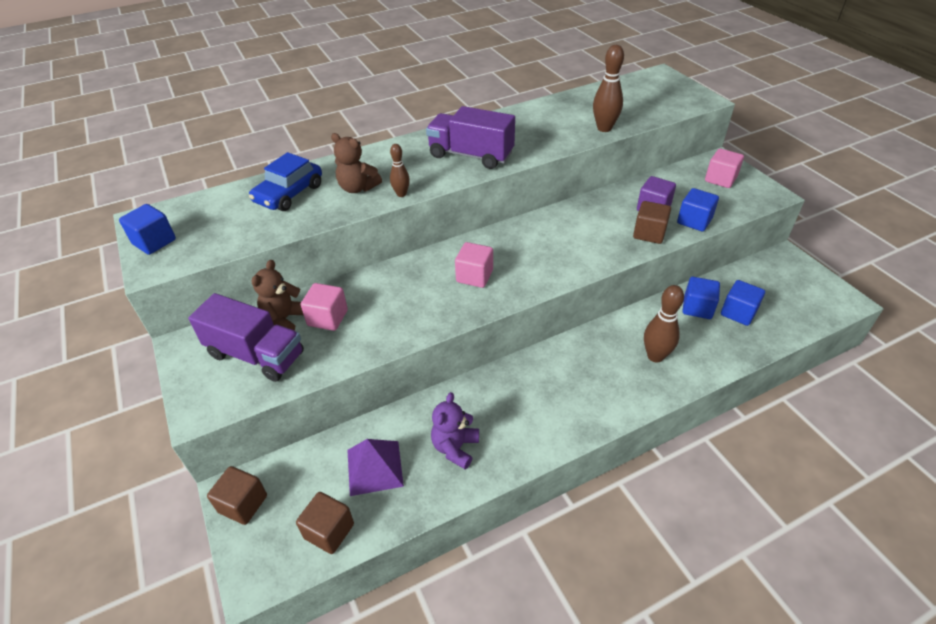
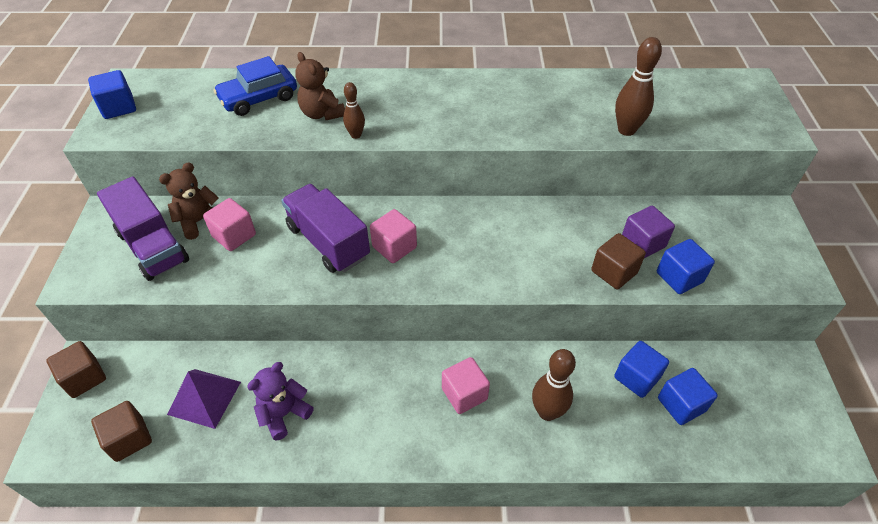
camera: 25 degrees right, 5 degrees up
(471, 155) = (457, 114): purple truck -> purple truck (328, 242)
(720, 179) = (754, 237): pink cube -> pink cube (464, 394)

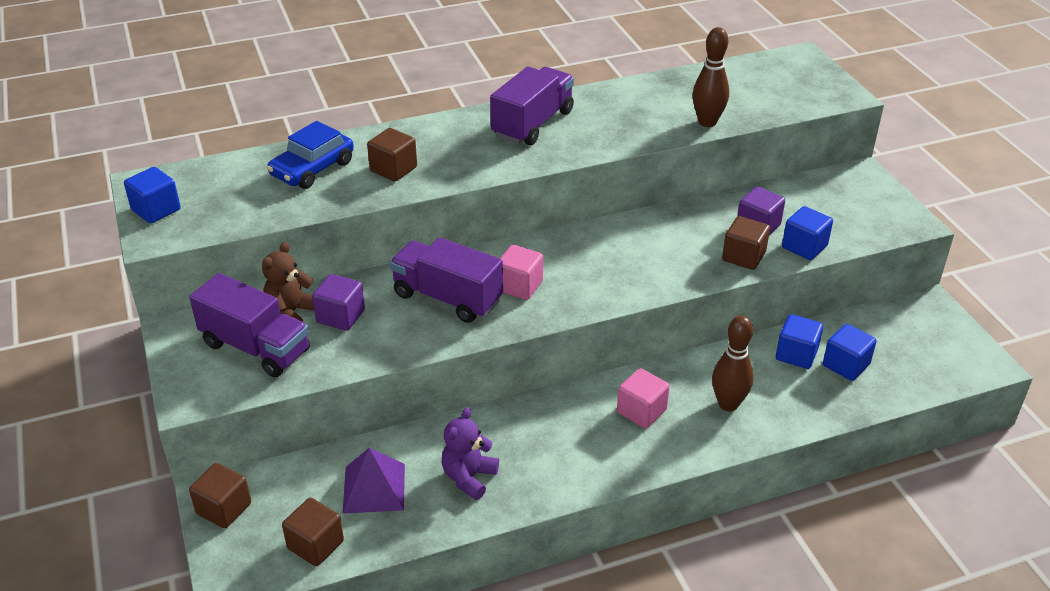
camera: 20 degrees left, 10 degrees down
(234, 236) = (340, 316): pink cube -> purple cube
(322, 114) = (393, 169): brown teddy bear -> brown cube
(356, 135) = (443, 181): brown bowling pin -> none
(464, 97) = (533, 124): none -> purple truck

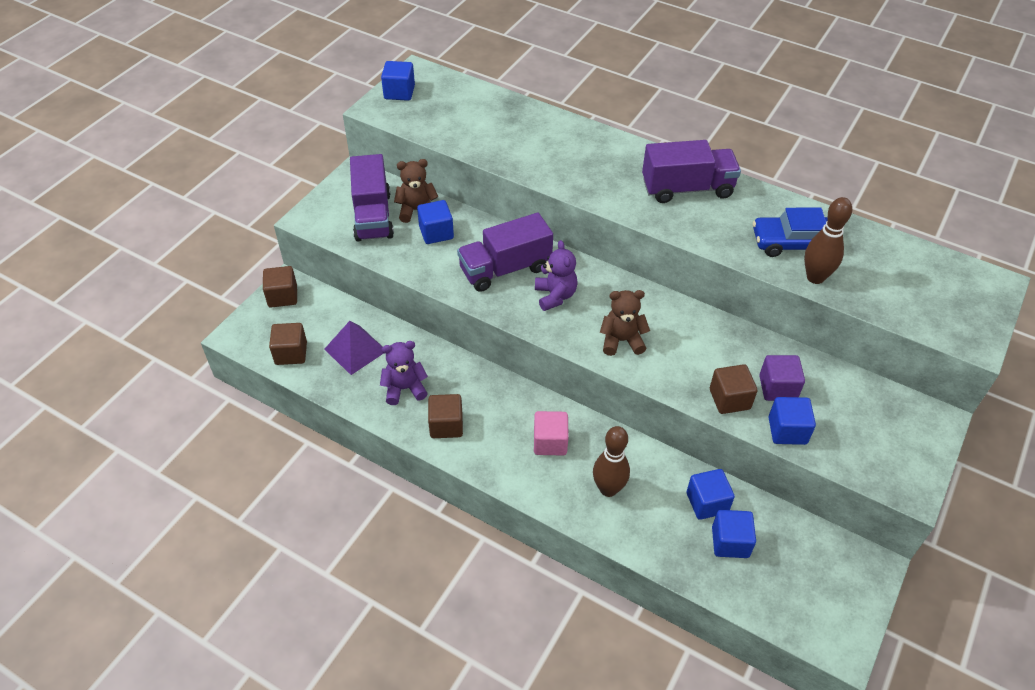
camera: 50 degrees right, 10 degrees up
(312, 169) = (510, 124): blue car -> blue car (791, 243)
(340, 316) = (436, 233): purple cube -> blue cube
(393, 169) = (553, 157): brown cube -> brown cube (446, 425)
(447, 298) = (505, 269): purple truck -> purple truck turned 105 degrees counterclockwise
(519, 286) = (555, 296): pink cube -> purple teddy bear
(617, 277) = (621, 341): none -> brown teddy bear

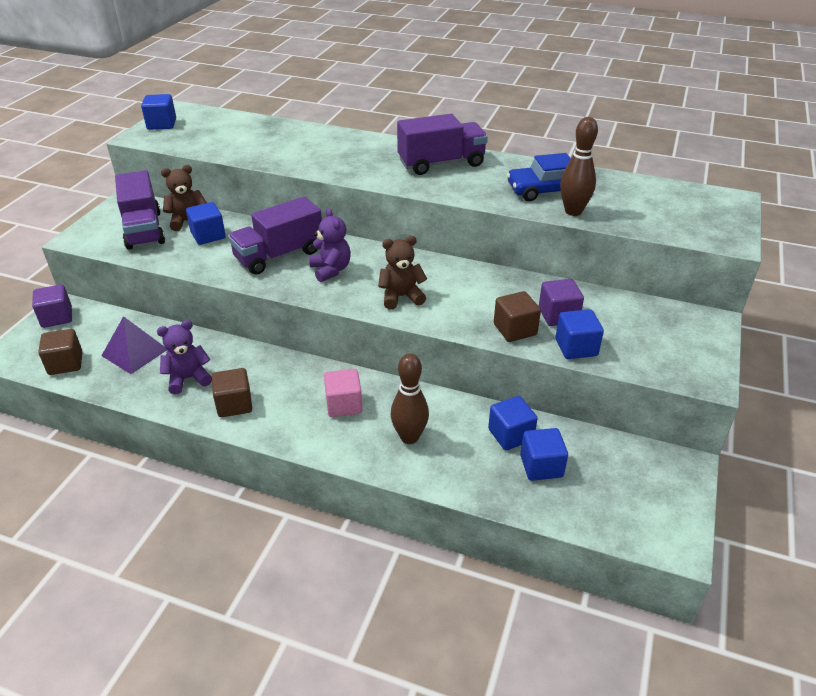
camera: 10 degrees left, 10 degrees down
(282, 296) = (57, 317): brown cube -> purple cube

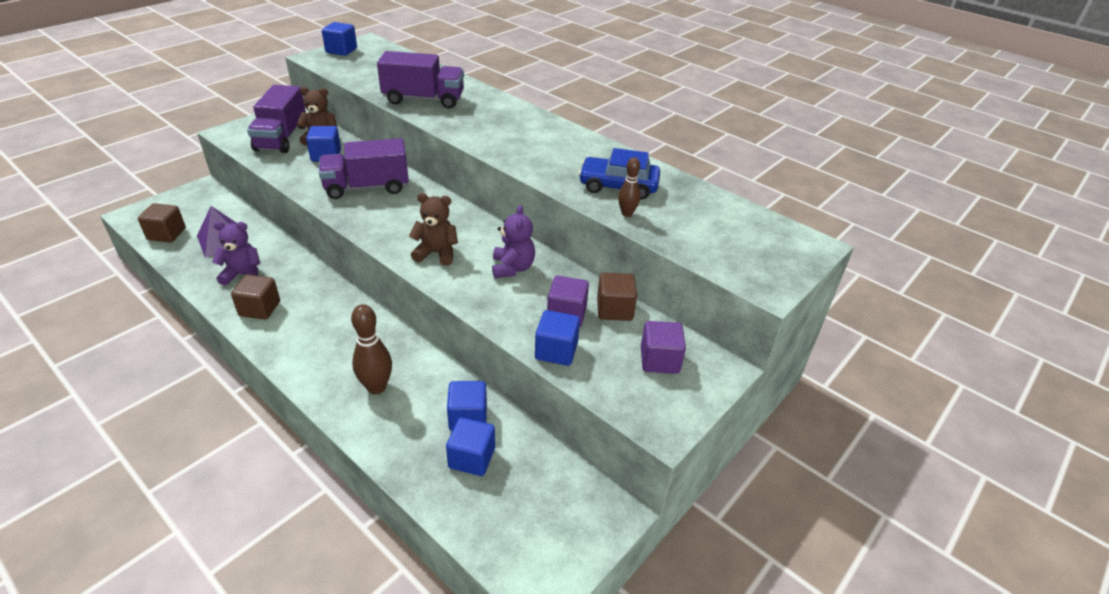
camera: 20 degrees right, 0 degrees up
(57, 317) = (191, 195): purple cube -> purple cube (659, 360)
(331, 270) = (398, 212): purple teddy bear -> purple teddy bear (512, 268)
(344, 405) = (346, 338): pink cube -> none
(441, 163) = (543, 137): purple truck -> purple truck (423, 99)
(515, 329) = (512, 315): brown cube -> brown cube (614, 309)
(573, 211) = (627, 213): brown bowling pin -> brown bowling pin, size x0.60

